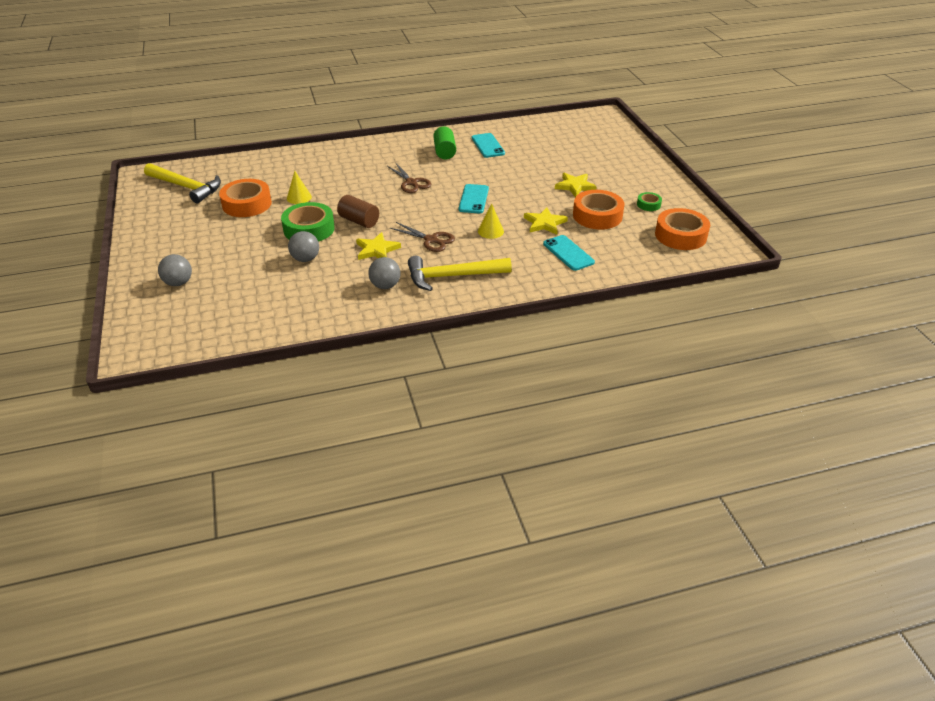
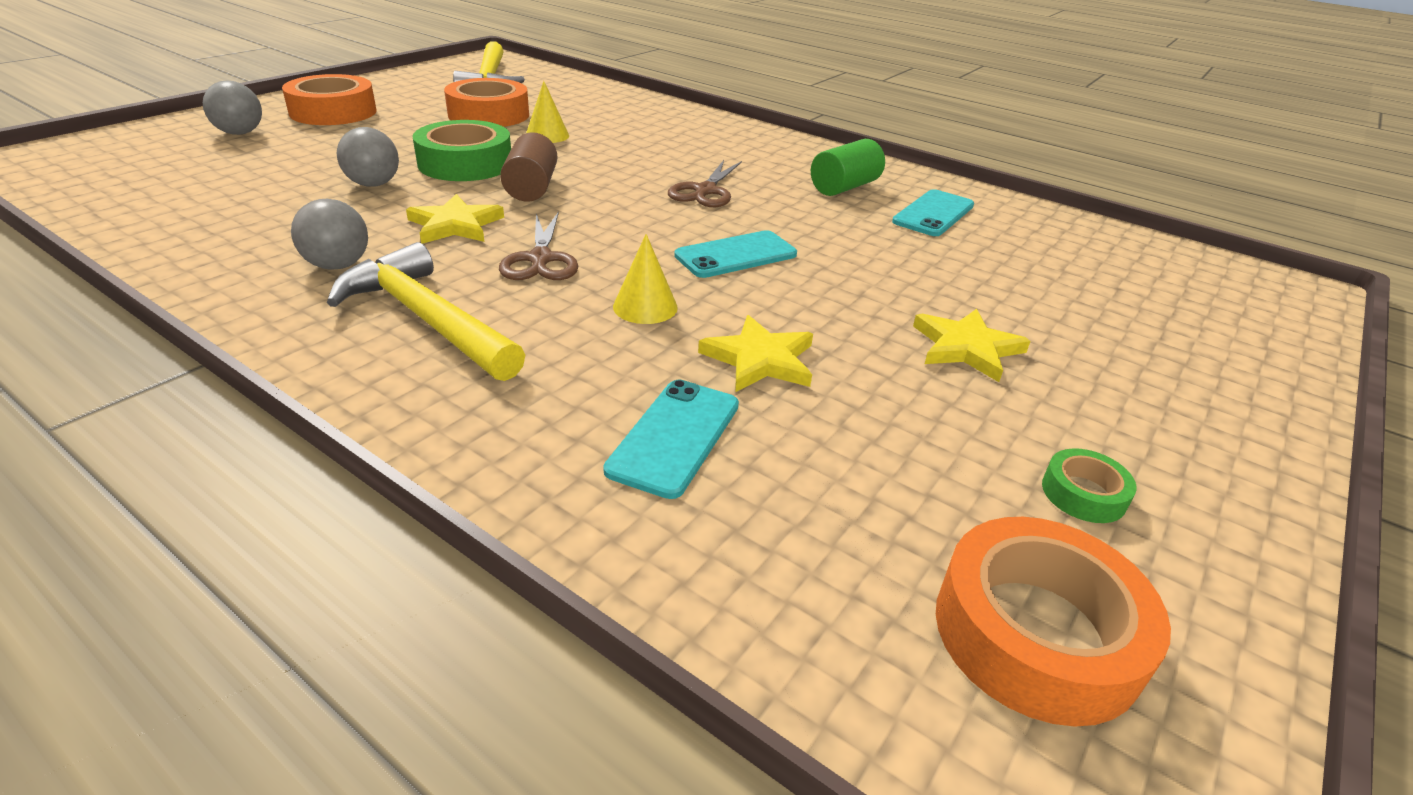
camera: 50 degrees right, 5 degrees down
(597, 216) = (898, 423): orange tape -> orange tape (333, 112)

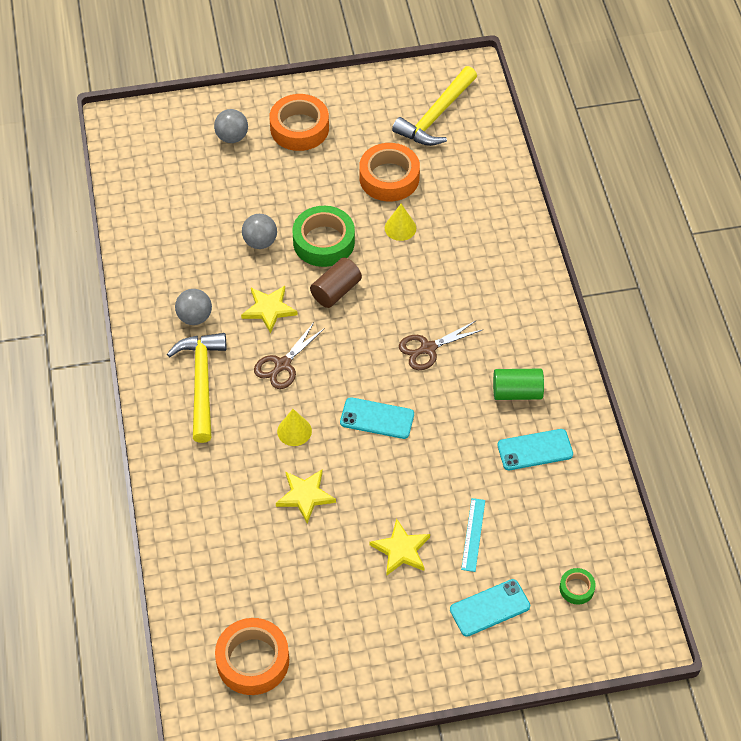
camera: 45 degrees right, 20 degrees up
(674, 437) = (231, 512): turquoise phone -> turquoise phone (490, 608)
(1007, 295) = (473, 534): none -> turquoise ruler
(1083, 494) = (339, 639): green tape -> green tape (576, 588)

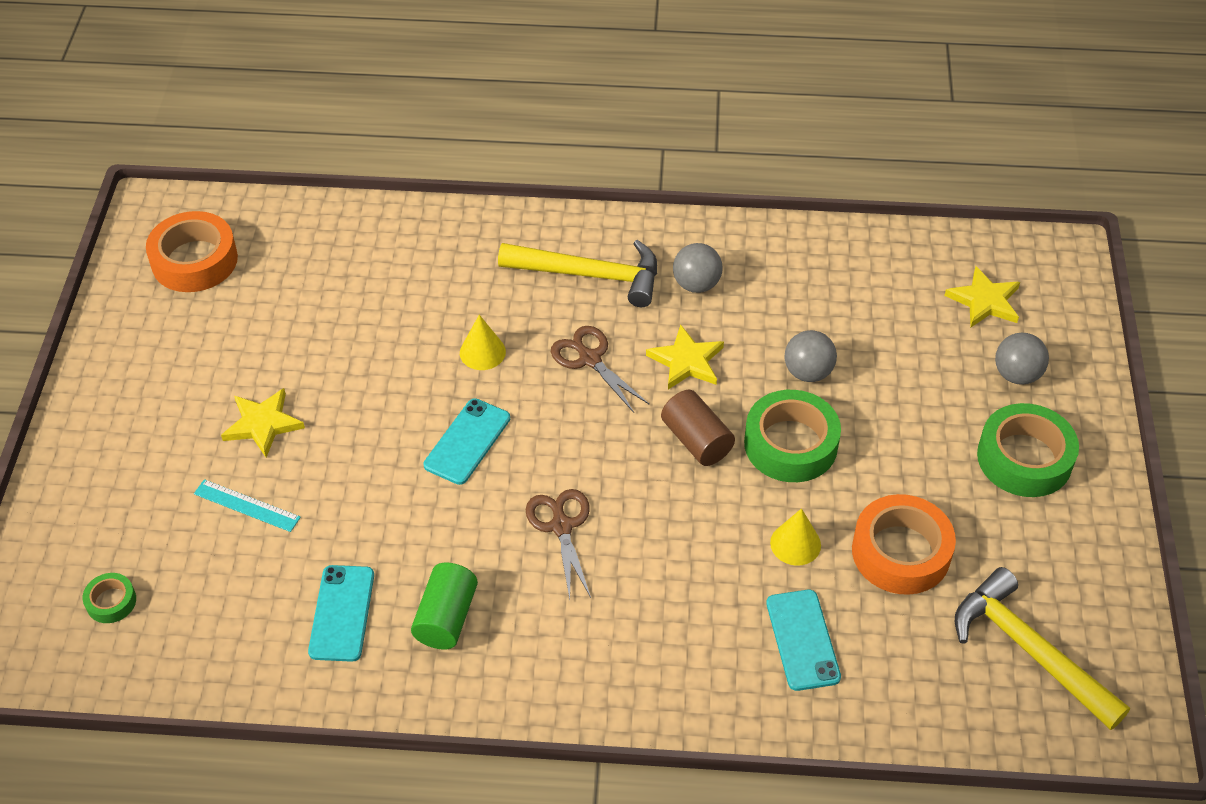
camera: 105 degrees right, 5 degrees down
(299, 128) = (1024, 458): orange tape -> green tape
(305, 496) = (383, 345): yellow star -> yellow star (984, 301)
(490, 608) = (136, 497): turquoise phone -> turquoise phone (802, 640)

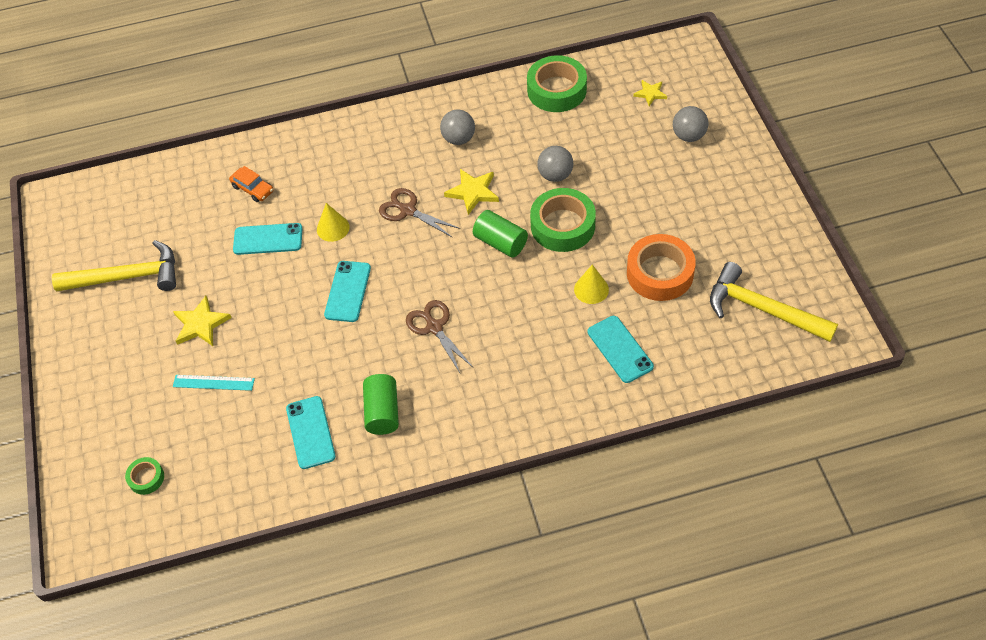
camera: 15 degrees left, 5 degrees up
(194, 260) = (102, 226): orange tape -> none
(393, 340) = (268, 239): none -> turquoise phone
(401, 269) = (253, 189): none -> orange car
(590, 275) = (384, 154): yellow hammer -> yellow hammer (127, 277)
(696, 440) = (500, 242): brown cylinder -> green cylinder
(984, 301) = (650, 93): yellow star -> yellow star, size x0.64
(1024, 458) = (714, 188): green tape -> green tape (556, 90)

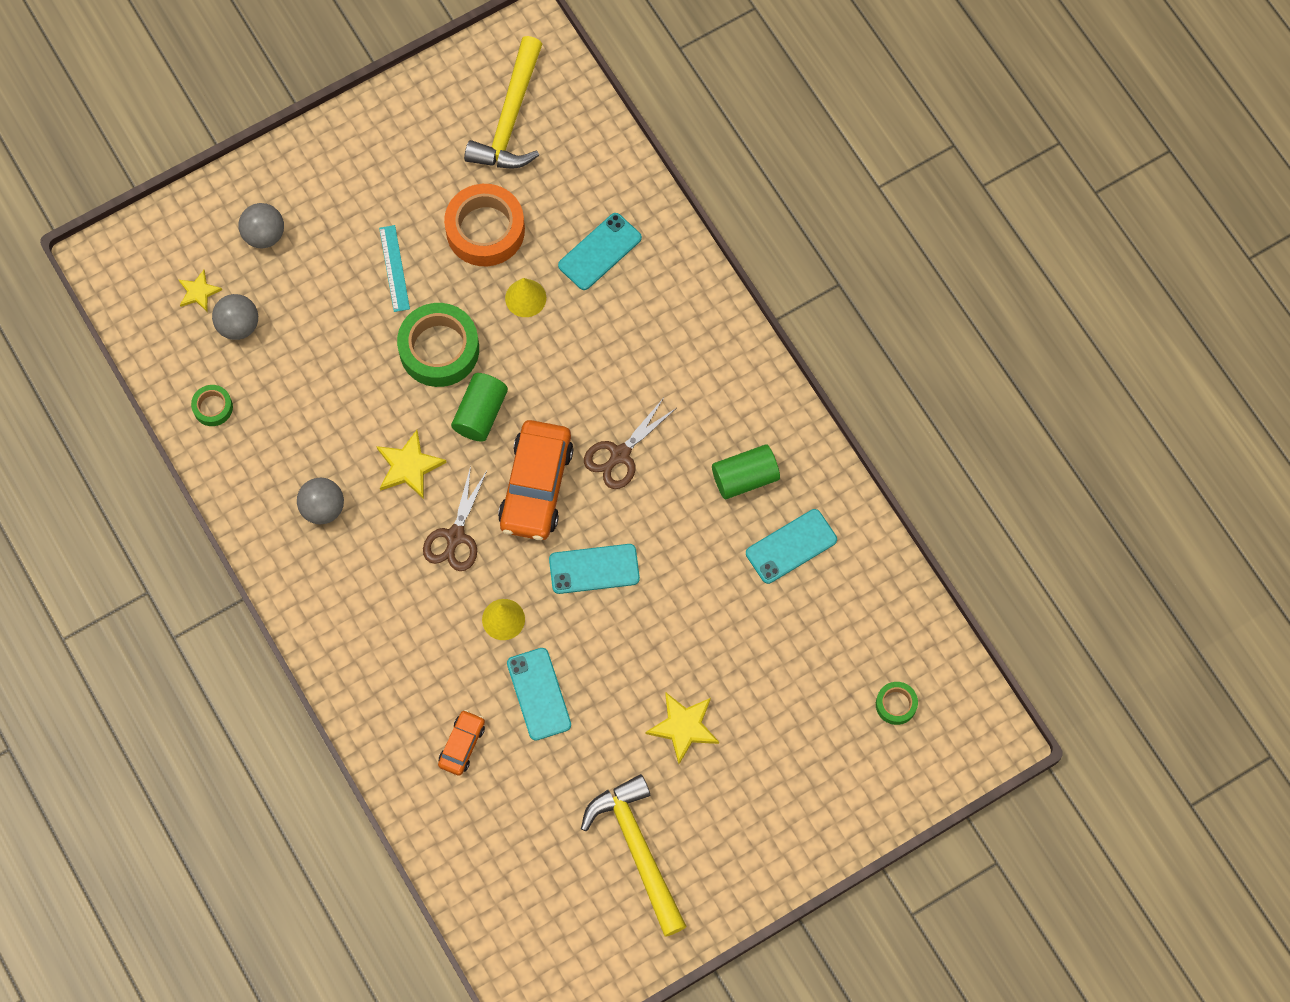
camera: 110 degrees left, 15 degrees up
(213, 382) = (758, 679): turquoise ruler -> turquoise ruler (394, 268)
(429, 267) = (536, 486): none -> orange car
(555, 175) = (361, 376): grey ball -> grey ball (238, 325)
(556, 90) = (213, 407): green tape -> green tape, size x0.49

